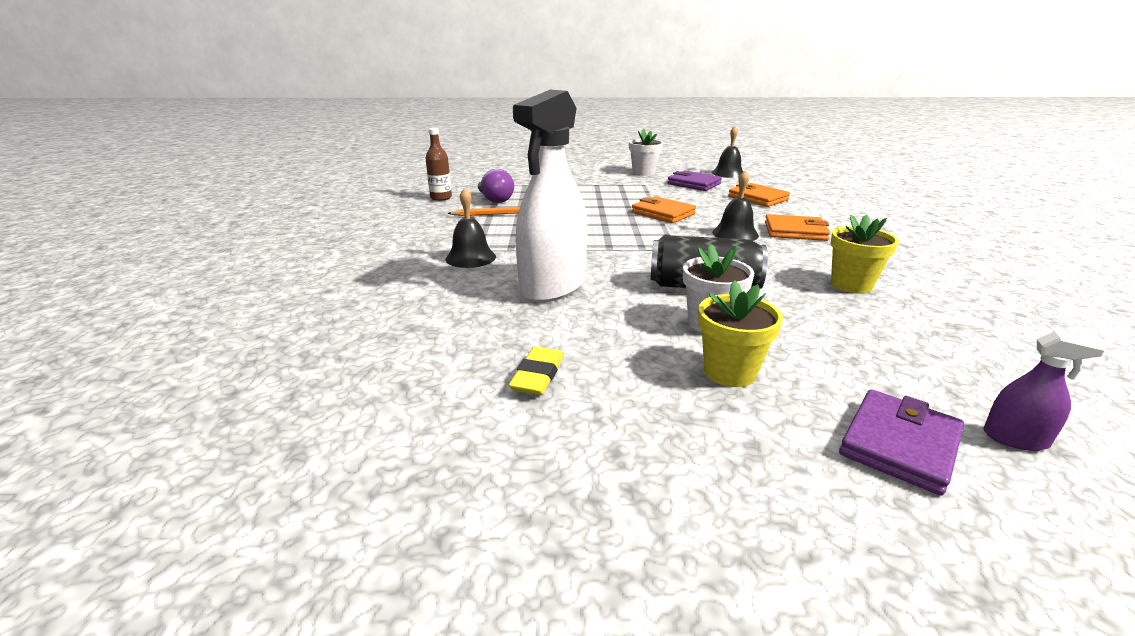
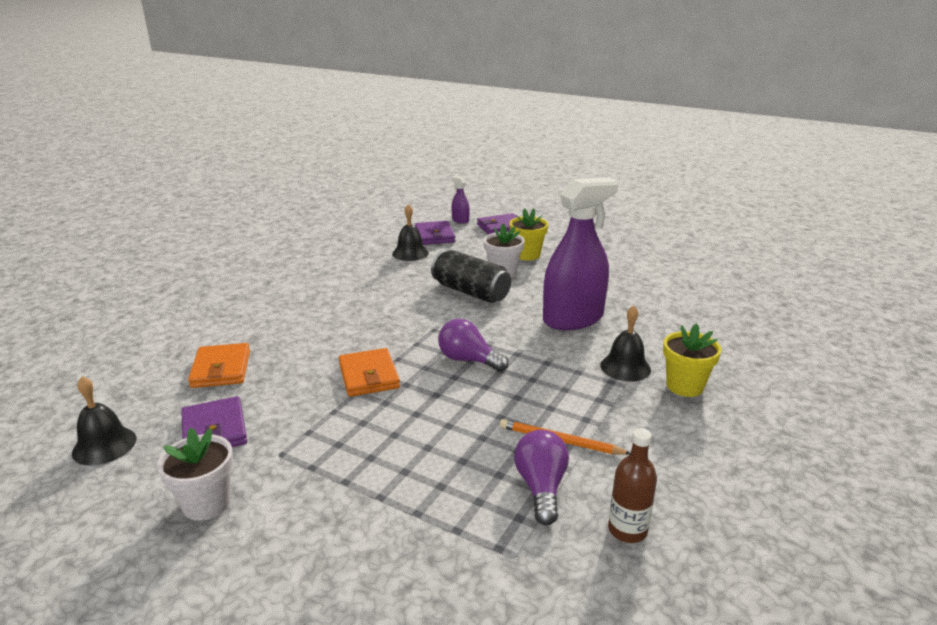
camera: 150 degrees left, 0 degrees up
(537, 375) = (620, 274): yellow eraser -> none
(553, 286) = (573, 319): white spray bottle -> purple spray bottle
(609, 234) = (468, 360): none -> purple light bulb
(735, 234) = (359, 327): black bell -> black bell (410, 253)
(795, 231) = (307, 314): orange wallet -> none
(851, 285) = (380, 270): yellow flower pot -> yellow flower pot (684, 386)
(940, 367) = (435, 236): none -> purple wallet

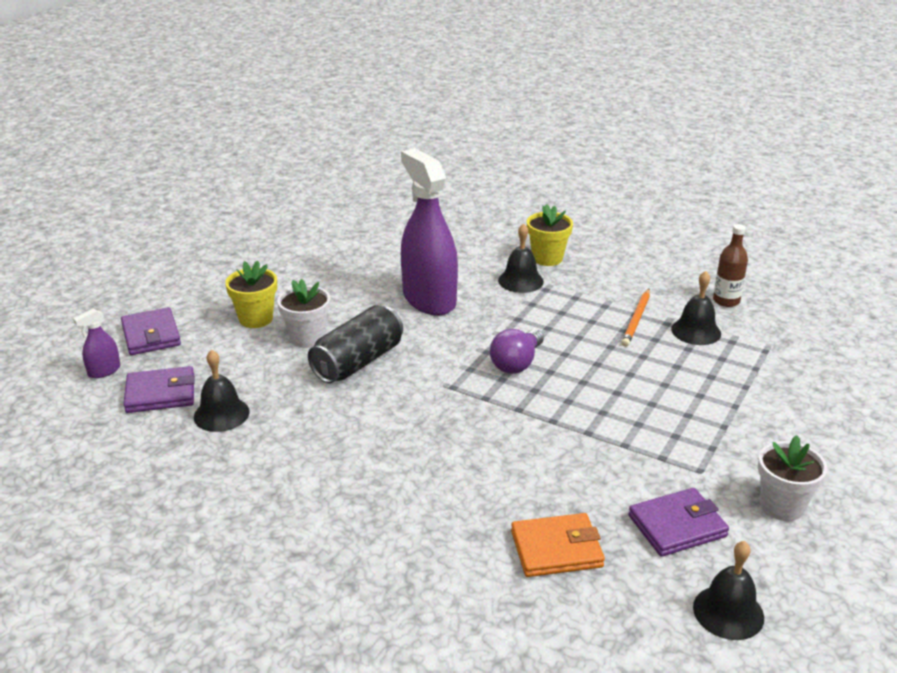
camera: 90 degrees left, 5 degrees up
(369, 376) = (555, 427): orange wallet -> none
(541, 487) = (696, 331): purple light bulb -> black bell

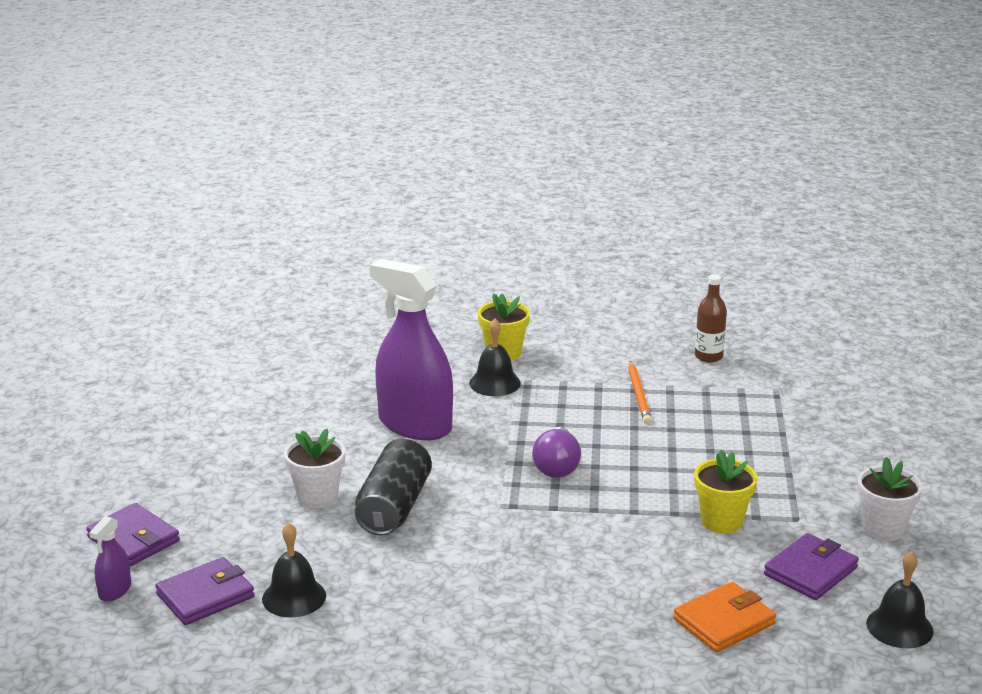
camera: 25 degrees left, 5 degrees down
(256, 319) = (241, 491): yellow flower pot -> yellow flower pot (721, 521)
(696, 331) = (702, 393): black bell -> none

